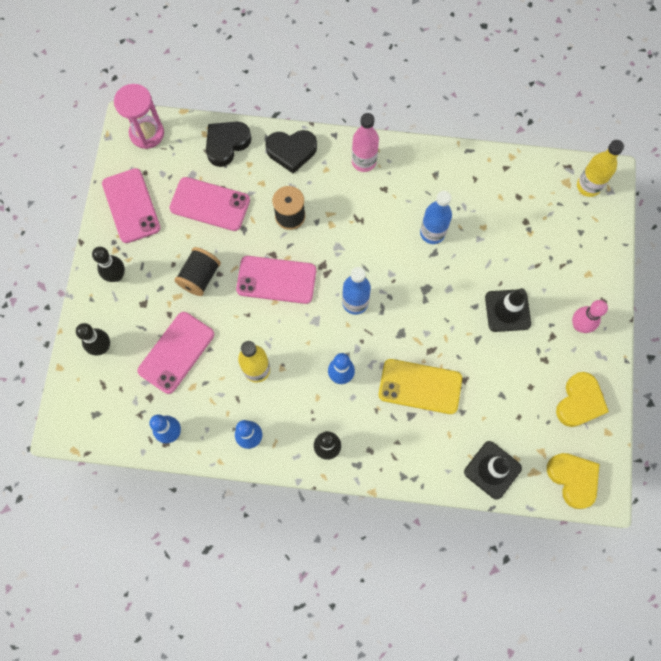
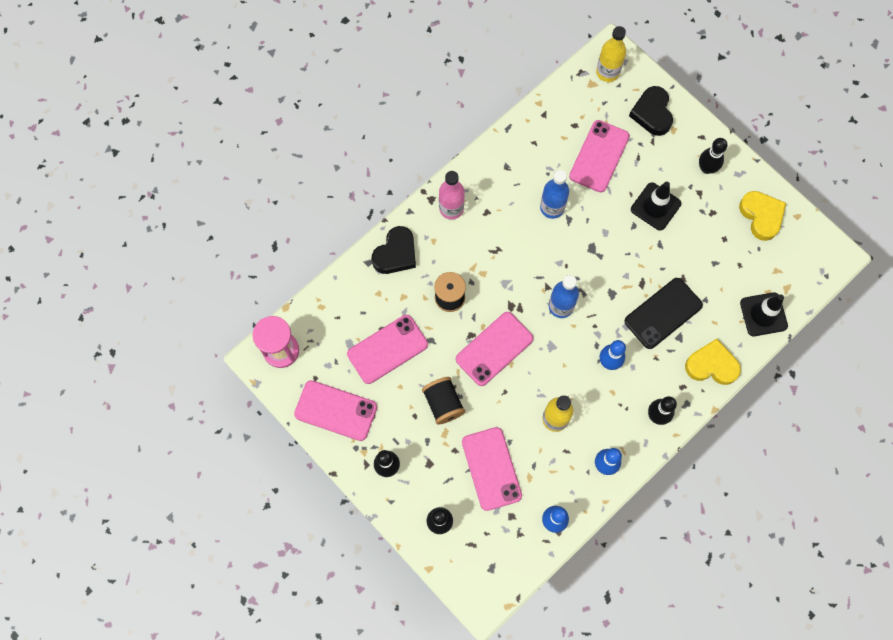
camera: 50 degrees left, 0 degrees up
(226, 144) = (346, 297): black heart -> black heart (652, 113)
(420, 386) = (663, 313): yellow phone -> black phone
(509, 235) = (599, 156): none -> pink phone
(573, 479) = (811, 267): yellow heart -> yellow heart (711, 365)
(579, 325) = (706, 168): pink bowling pin -> black bowling pin

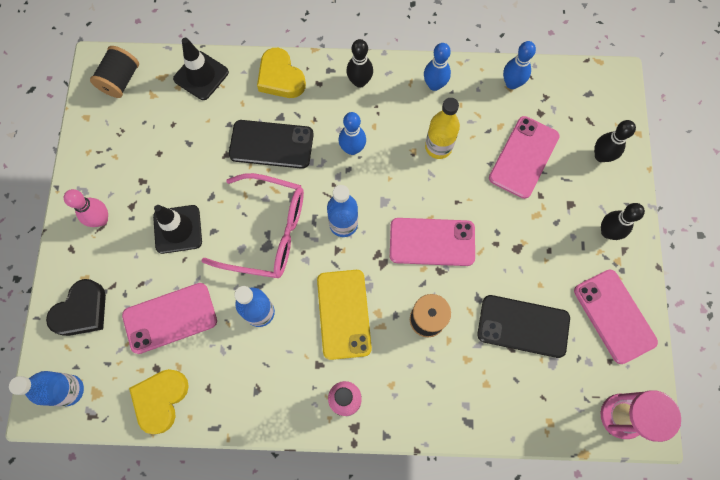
camera: 135 degrees left, 0 degrees up
(387, 349) = (523, 326): pink phone -> black phone
(396, 253) = (436, 406): black heart -> none
(443, 403) = (516, 238): black spool -> black spool (121, 80)
(502, 253) = (344, 314): none -> yellow phone
(601, 256) = (267, 232): none -> pink glasses
(607, 72) = (69, 390): yellow bottle -> blue bottle
(706, 168) = (101, 219): black bowling pin -> pink bowling pin
(761, 216) = (110, 142): yellow heart -> yellow heart (161, 399)

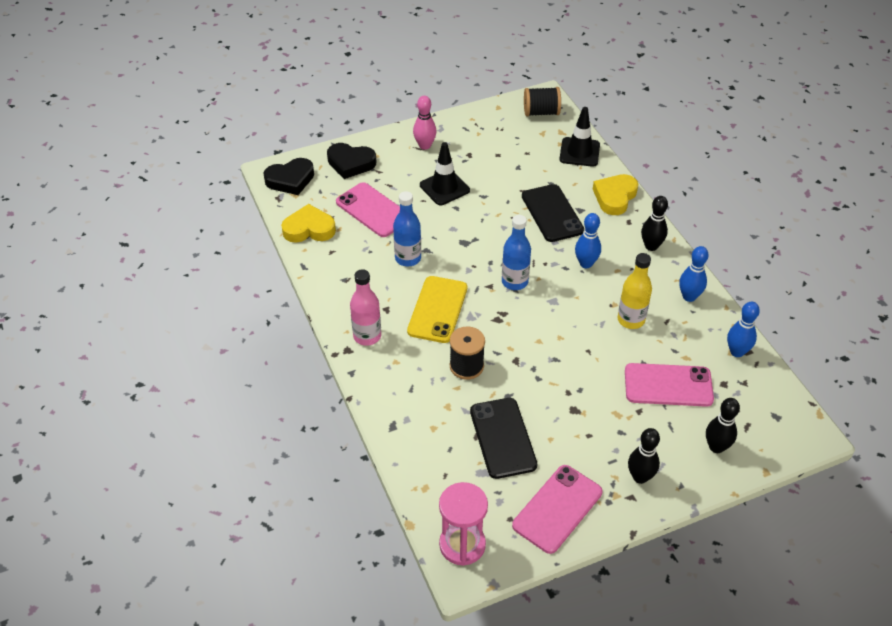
camera: 65 degrees right, 25 degrees down
(69, 390) = (290, 180): blue bottle -> black heart
(267, 232) = (476, 238): pink glasses -> none
(344, 314) = (437, 309): yellow phone -> yellow phone turned 45 degrees counterclockwise
(432, 242) = (538, 345): pink phone -> none

